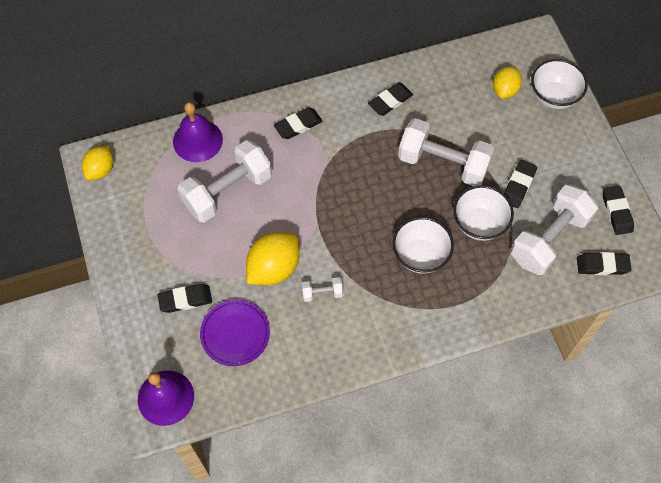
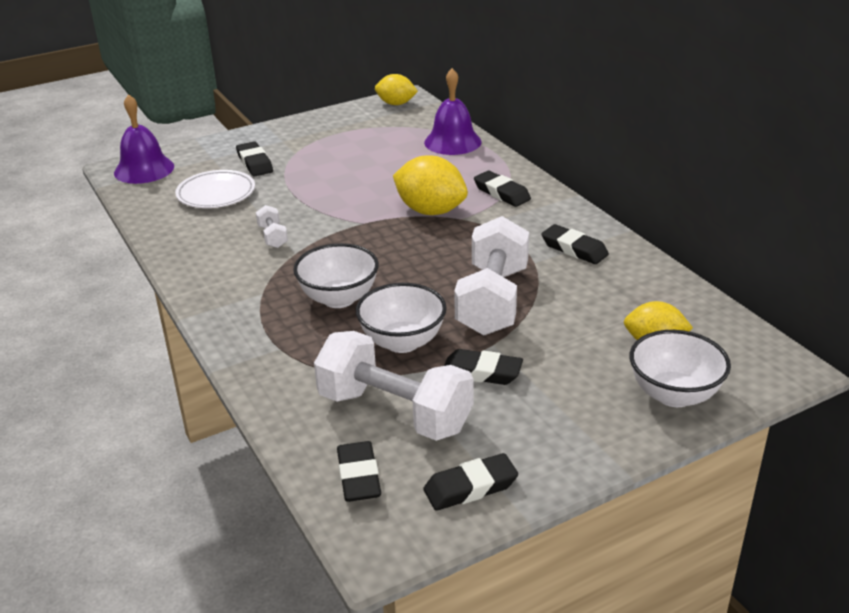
camera: 80 degrees right, 30 degrees down
(227, 191) = (393, 166): white dumbbell -> none
(235, 334) = (216, 194): purple plate -> white plate
(274, 268) = (301, 204): yellow lemon -> yellow lemon (430, 211)

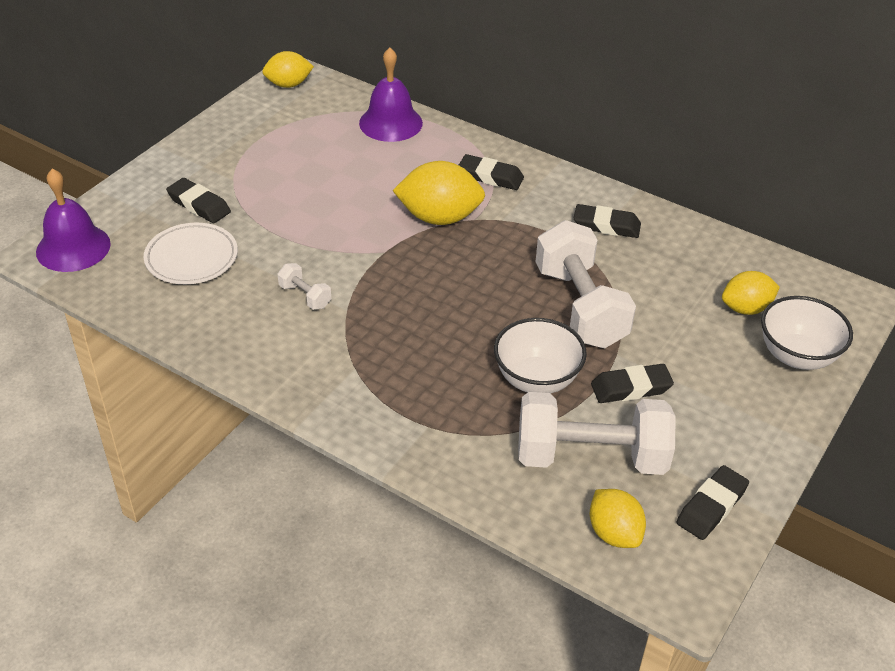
camera: 30 degrees left, 10 degrees up
(339, 298) = (437, 350): white bowl -> none
(359, 476) = (614, 533): black eraser -> yellow lemon

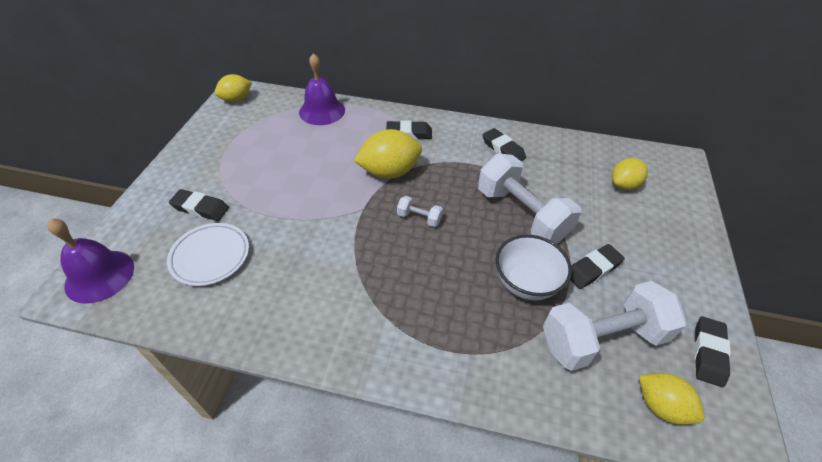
camera: 20 degrees left, 5 degrees up
(305, 296) = (318, 264): white dumbbell -> white dumbbell (419, 218)
(606, 225) = (503, 149): black eraser -> black eraser turned 60 degrees clockwise
(797, 356) = (676, 210): white bowl -> none

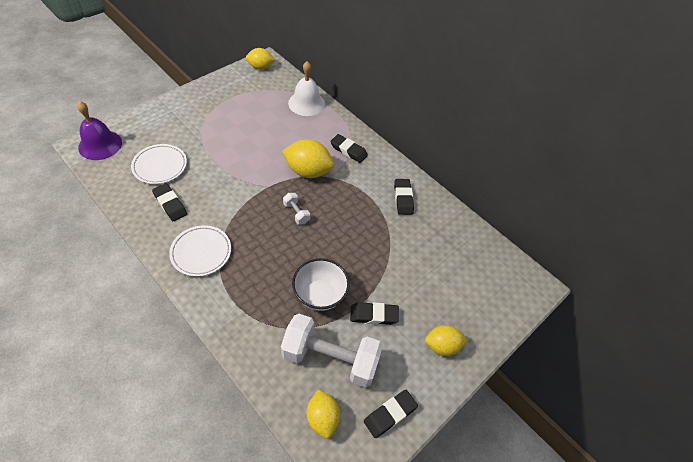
camera: 30 degrees right, 5 degrees up
(200, 208) = (179, 133): black eraser -> black eraser (170, 204)
(322, 111) = (306, 103): purple bell -> white bell
(357, 321) = (201, 252): none -> white plate
(521, 214) = (365, 251): white dumbbell -> none
(623, 185) = (465, 276): yellow lemon -> yellow lemon (442, 346)

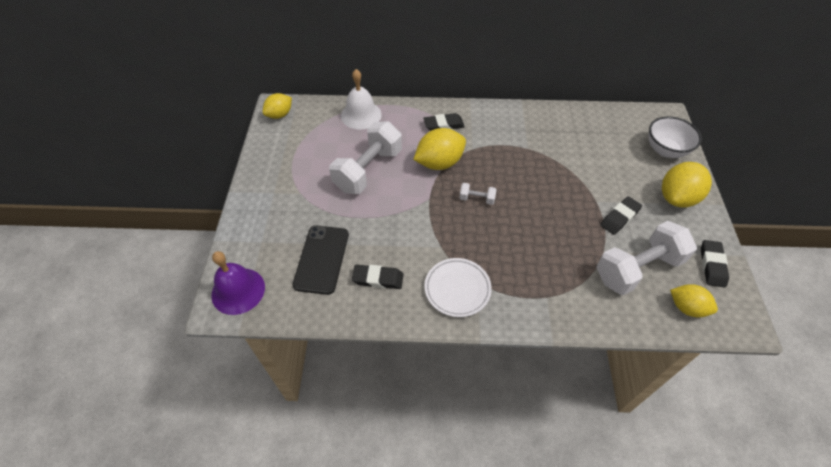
camera: 40 degrees left, 0 degrees up
(160, 166) = (321, 259): white plate -> black phone
(259, 139) = (368, 170): none -> white dumbbell
(320, 295) = (573, 237): white bowl -> white bowl (665, 150)
(403, 198) = (525, 128): black eraser -> none
(442, 346) = (677, 198): yellow lemon -> yellow lemon, size x1.56

